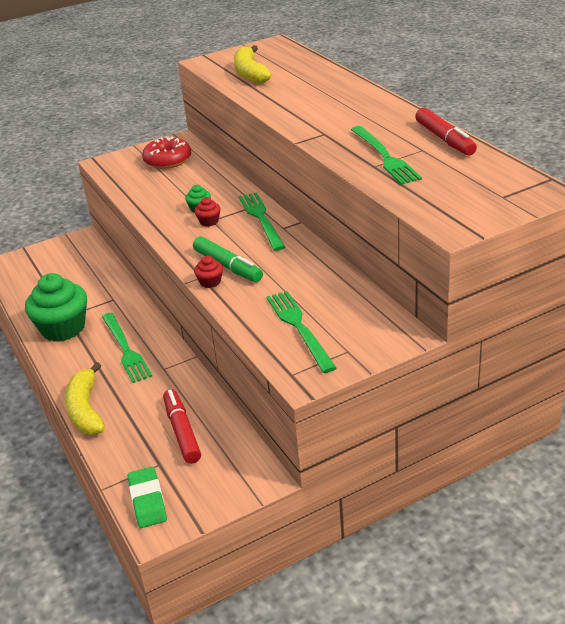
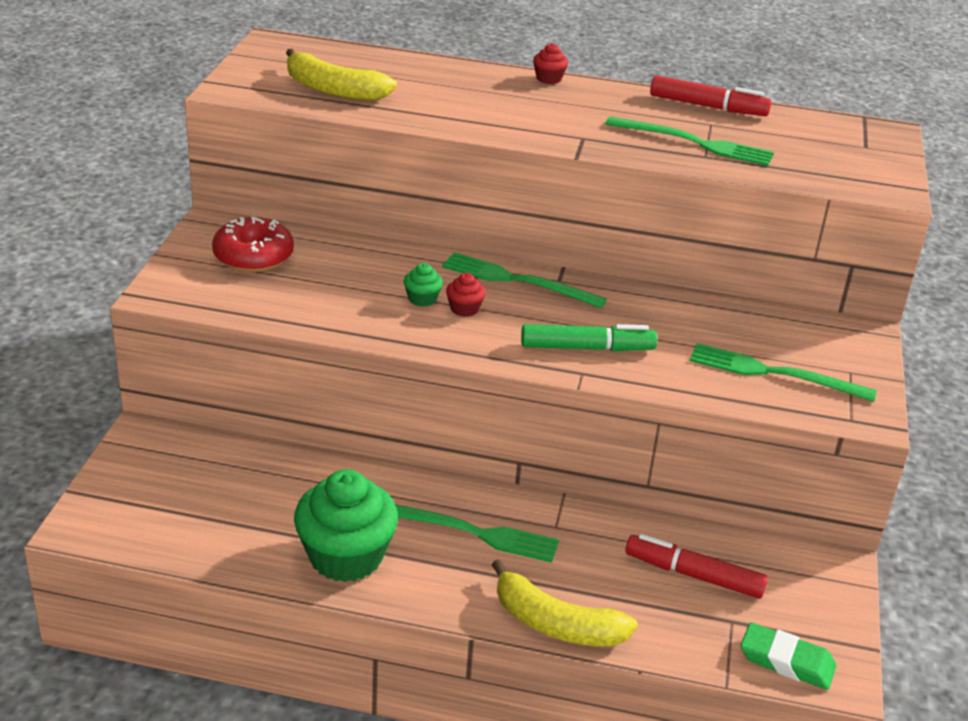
camera: 55 degrees left, 0 degrees up
(210, 282) = (603, 373): red cupcake -> red cupcake (549, 78)

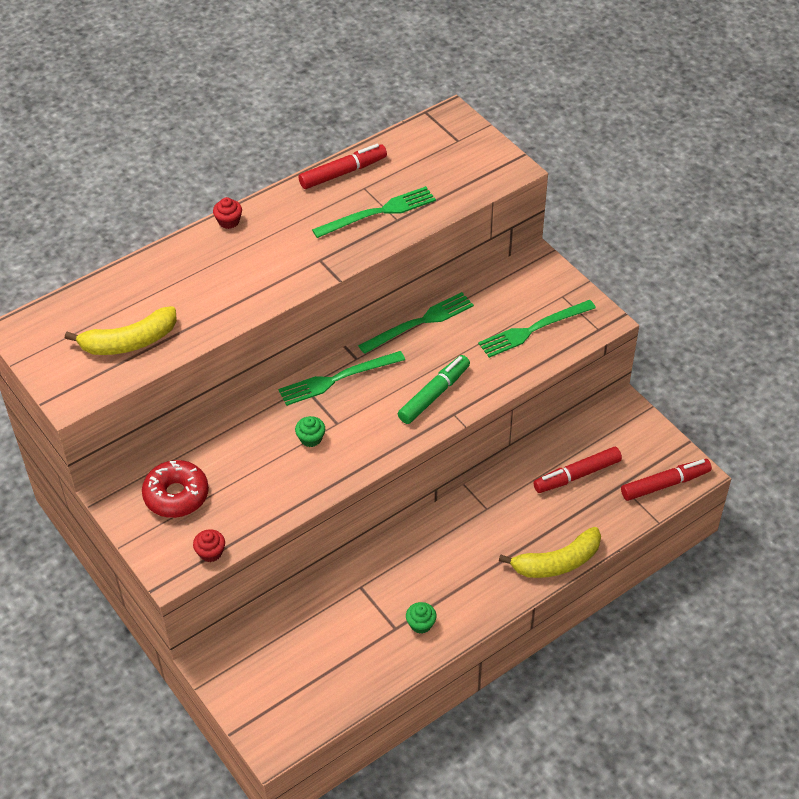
camera: 45 degrees left, 15 degrees up
(346, 556) = (421, 624): green cupcake -> green cupcake, size x0.42
(464, 309) = (341, 425): red cupcake -> red cupcake (210, 552)
(473, 532) = (456, 550): green fork -> green fork (420, 322)
(786, 661) = (665, 484): green eraser -> red marker

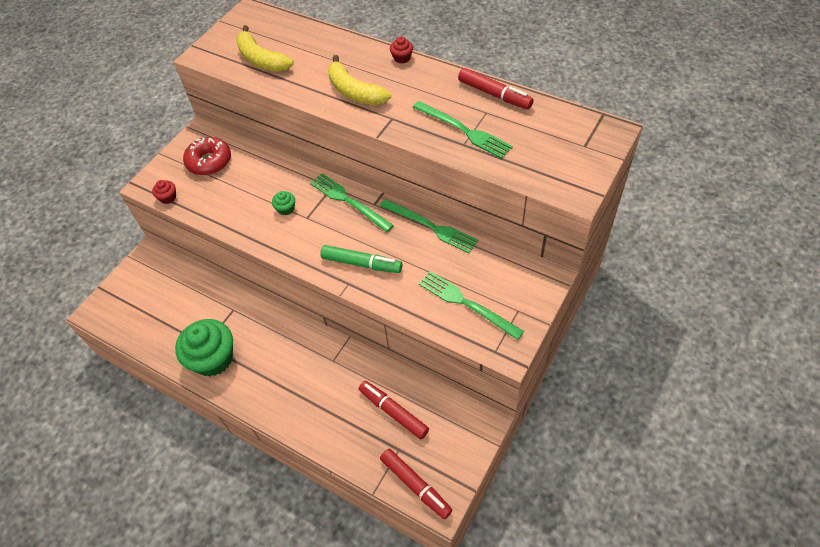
camera: 70 degrees right, 5 degrees up
(421, 624) = (213, 358): green cupcake -> green cupcake, size x2.37
(557, 562) = (300, 429): yellow banana -> yellow banana (354, 91)

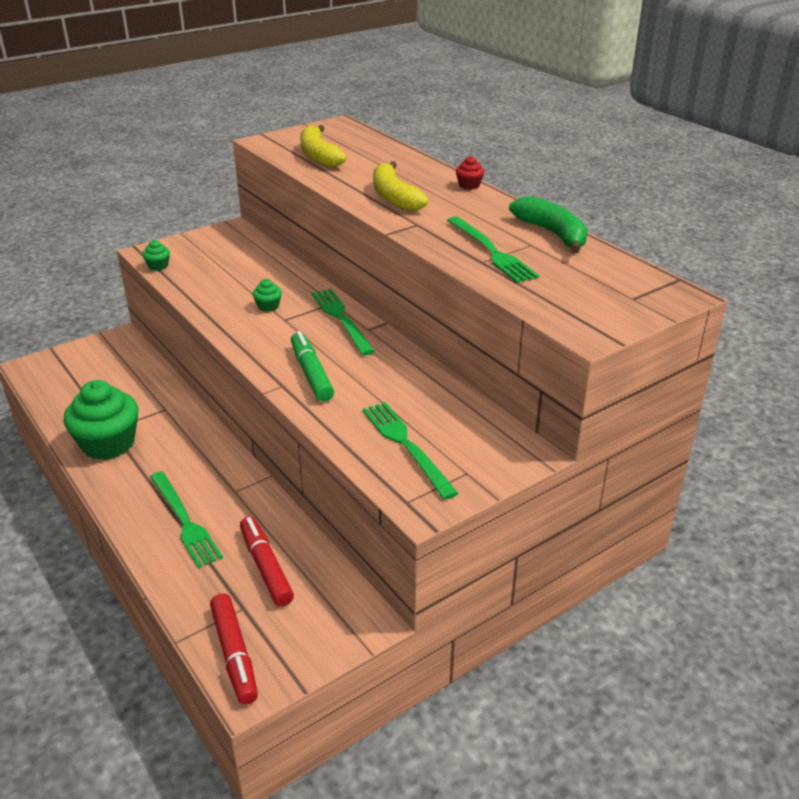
camera: 20 degrees right, 20 degrees down
(168, 197) = (158, 266): red cupcake -> green cupcake
(209, 161) = (223, 251): red donut -> none
(361, 264) = (311, 373): green marker -> green marker turned 150 degrees counterclockwise
(431, 227) = (418, 366): green fork -> green fork (184, 521)
(494, 94) = (552, 234): red marker -> green banana

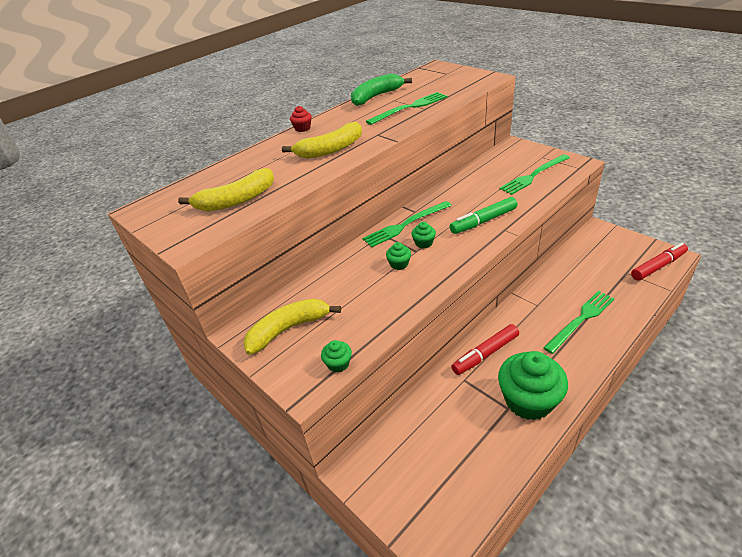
camera: 95 degrees left, 5 degrees up
(219, 247) = (288, 329): none -> yellow banana
(266, 567) = (591, 272): red marker -> red marker (485, 354)
(295, 325) = (423, 243): none -> green cupcake

